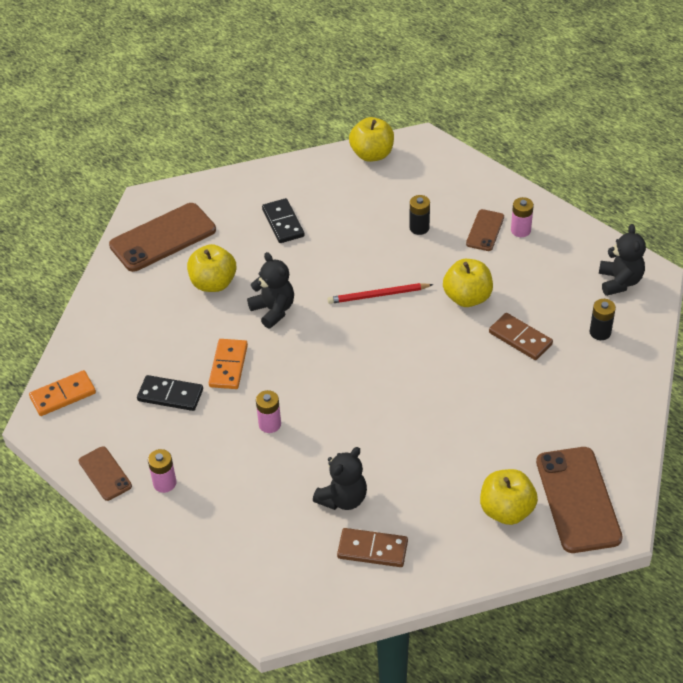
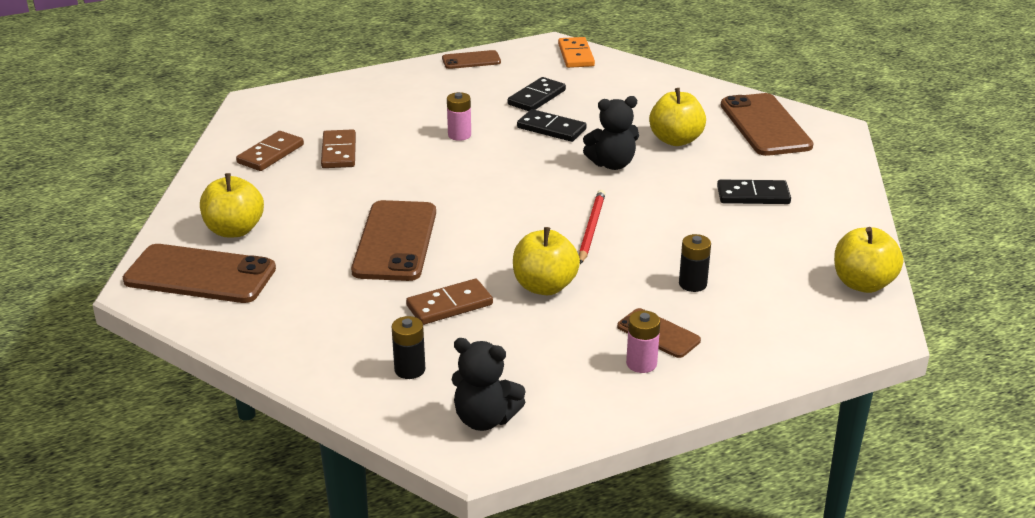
camera: 110 degrees right, 15 degrees down
(164, 483) = (437, 81): pink battery -> none
(228, 366) = (551, 129): orange domino -> black domino
(343, 498) = (339, 152): black teddy bear -> brown domino
(460, 399) = (395, 241): none -> brown phone

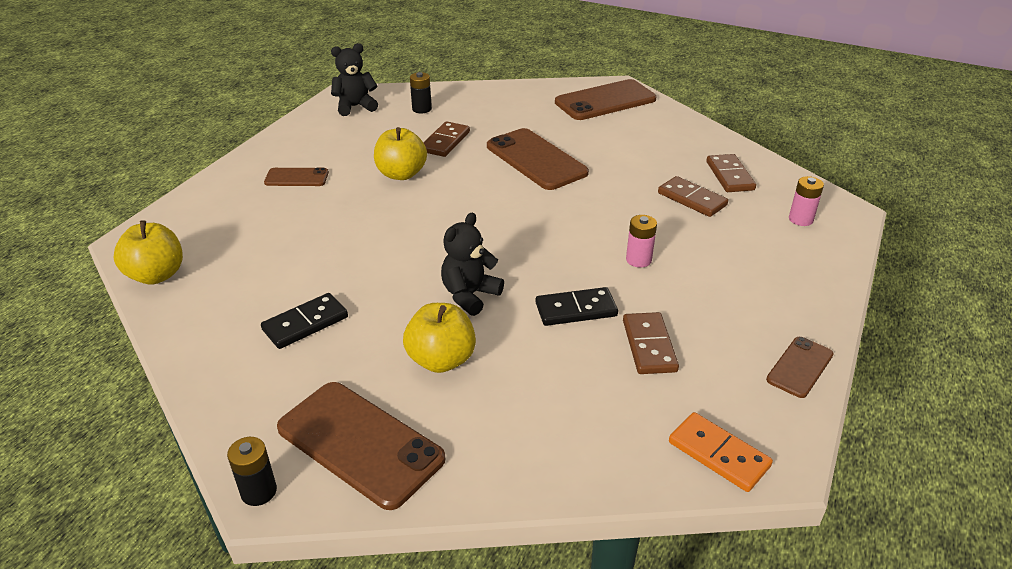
camera: 140 degrees right, 5 degrees up
(234, 230) = (638, 125): yellow apple -> none
(536, 97) = (649, 346): black domino -> brown domino
(591, 228) = (417, 226): red pencil -> none
(641, 363) = (293, 159): pink battery -> pink battery (800, 219)
(692, 284) = (299, 217): black battery -> black battery (259, 491)

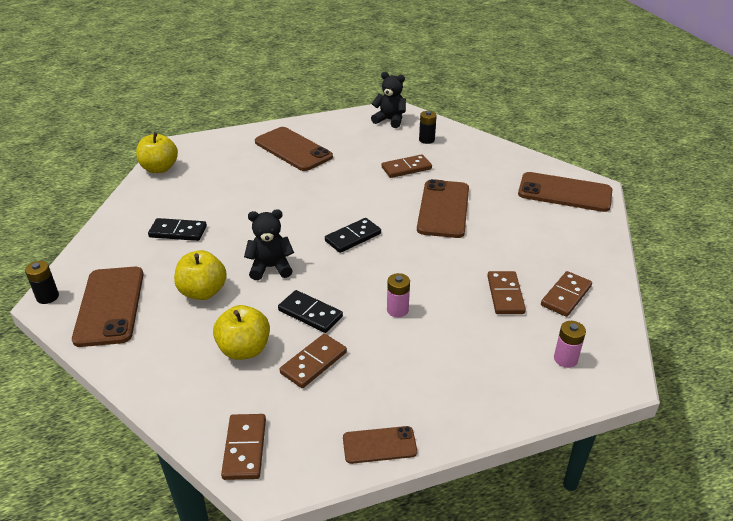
camera: 45 degrees right, 0 degrees up
(296, 177) = (293, 149): brown phone -> brown phone, size x1.87
(401, 174) = (349, 176): yellow apple -> yellow apple (244, 349)
(500, 224) = (353, 237): none -> black domino
(718, 454) = (245, 448): orange domino -> brown domino

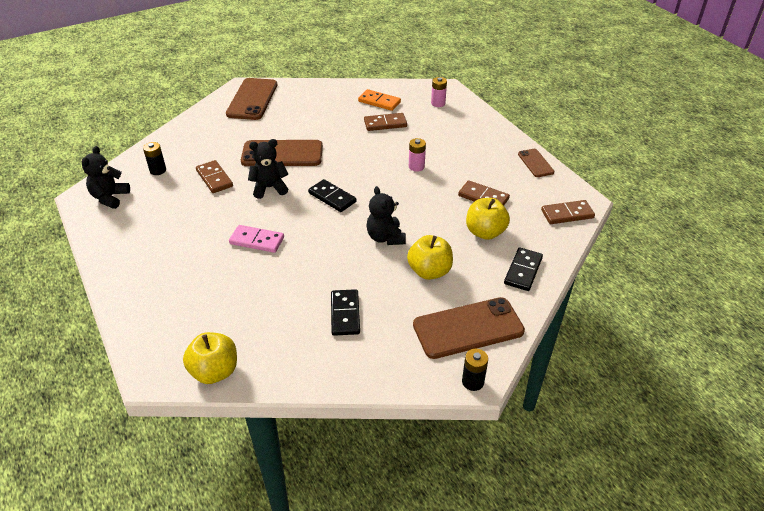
camera: 100 degrees left, 5 degrees up
(293, 149) = (171, 261): brown phone -> none
(301, 189) = (257, 240): none -> pink domino
(310, 313) = (434, 206): black domino -> black domino (523, 271)
(382, 199) = (269, 188): none -> black teddy bear
(566, 296) = (379, 102): brown domino -> orange domino

